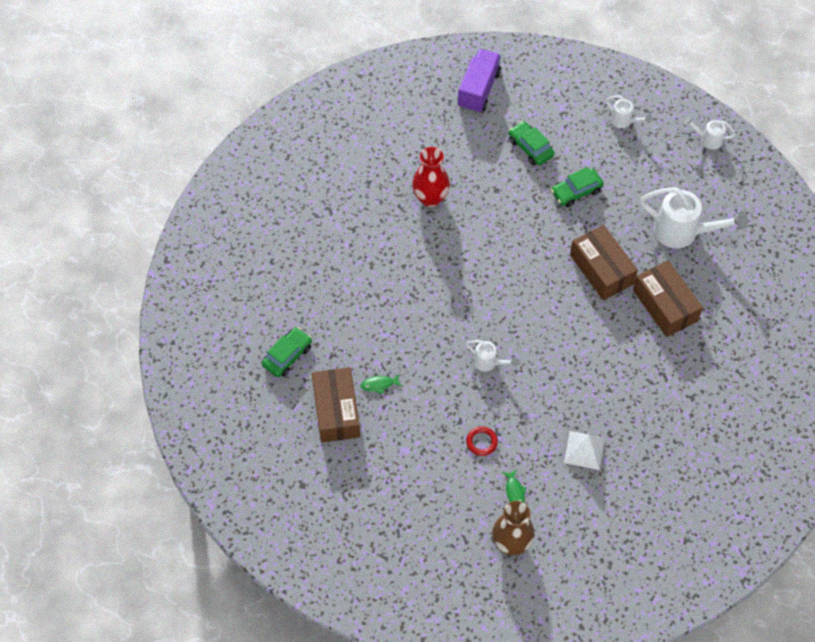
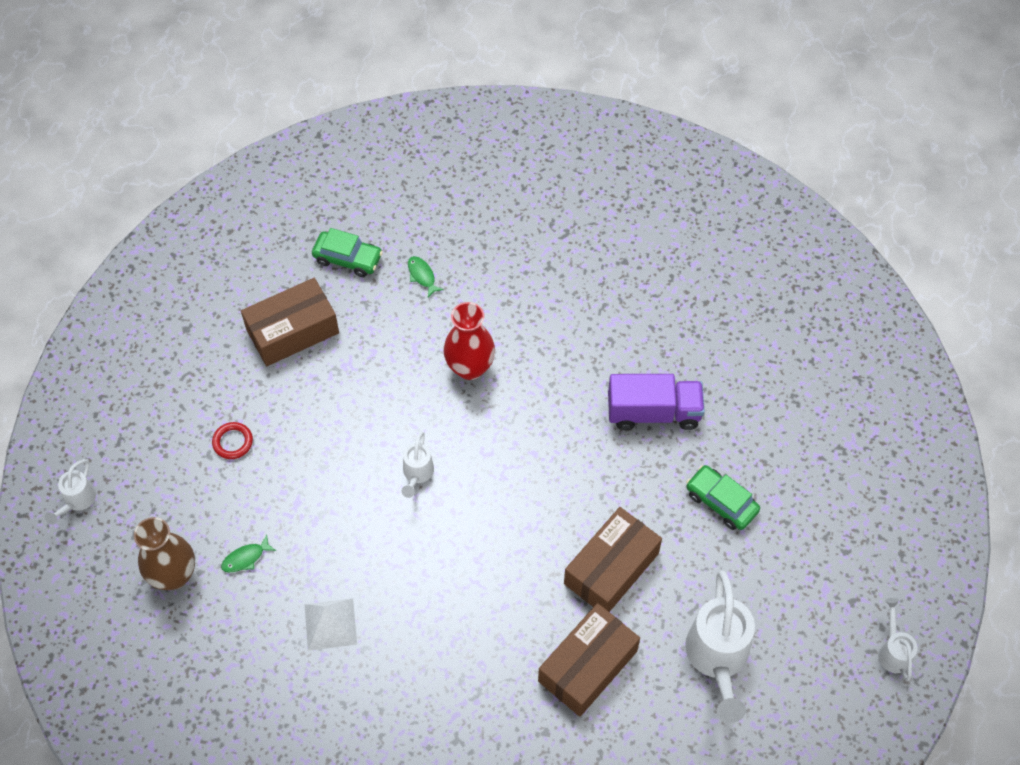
camera: 70 degrees right, 0 degrees up
(379, 385) = (343, 364): green fish -> green fish (422, 276)
(430, 198) = (631, 335): red vase -> red vase (470, 367)
(478, 90) = (826, 338): purple truck -> purple truck (653, 412)
(481, 442) = (302, 500): red ring -> red ring (233, 442)
(530, 148) = (764, 426): green car -> none
(624, 121) = (867, 530): white watering can -> white watering can (77, 501)

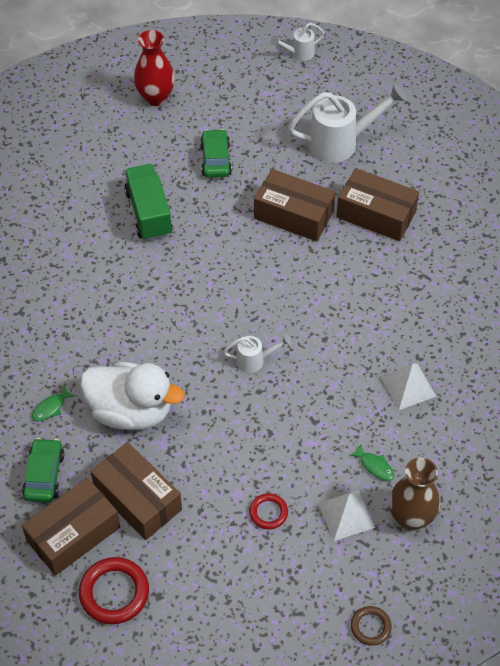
camera: 105 degrees left, 5 degrees down
(77, 501) = (370, 627): white watering can -> brown ring
(201, 513) = (346, 515): none -> white pyramid
(204, 294) = (114, 593): none -> red ring
(276, 272) = (73, 534): none -> brown box
(394, 344) = (131, 411): none -> white duck
(470, 367) = (140, 347): red vase -> red vase (156, 97)
(653, 412) = (149, 213): purple truck -> green truck
(721, 502) = (215, 159): green car -> green car turned 150 degrees clockwise

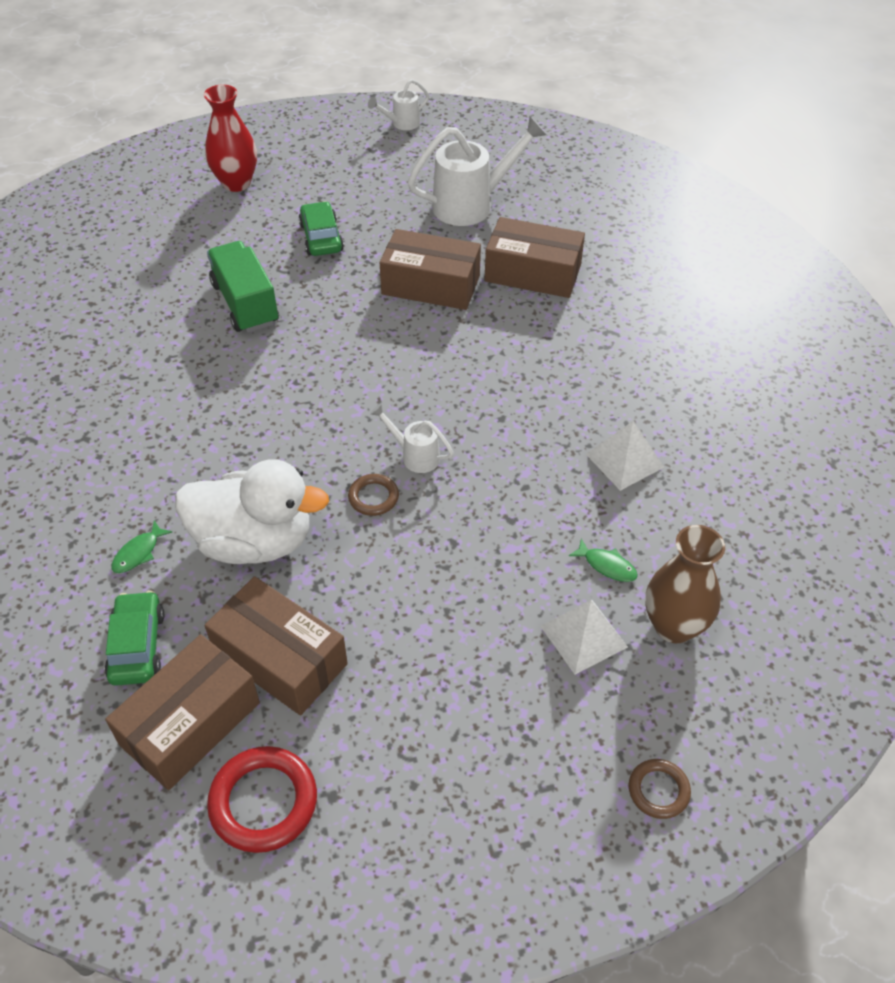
camera: 10 degrees left, 5 degrees down
(219, 389) = (373, 497): none -> brown ring
(255, 360) = (415, 455): white watering can -> white watering can turned 135 degrees counterclockwise
(268, 512) = (473, 649): red ring -> none

